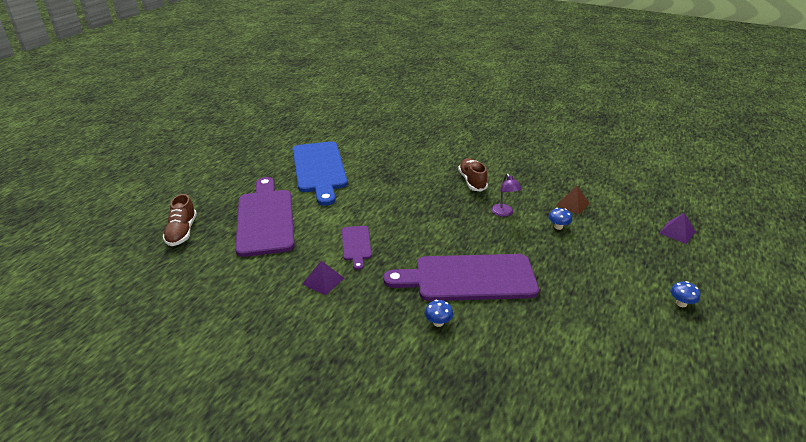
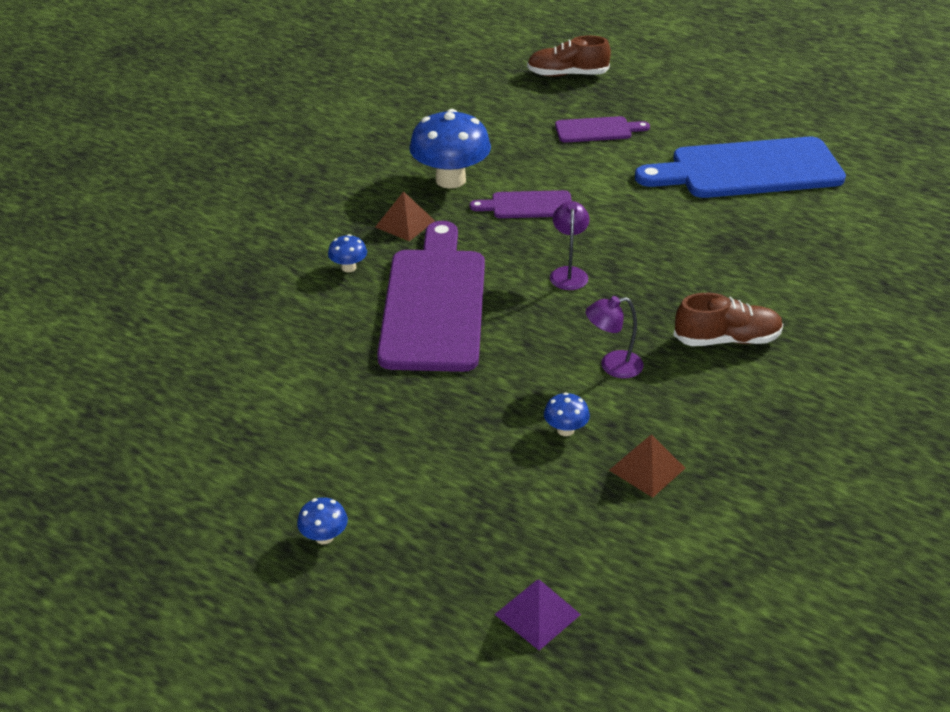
camera: 95 degrees right, 5 degrees up
(265, 219) = (597, 130): purple cutting board -> purple cutting board, size x0.48
(323, 281) = (450, 180): purple pyramid -> blue mushroom
(381, 299) = (405, 224): none -> brown pyramid
(427, 228) = (568, 273): none -> purple lamp

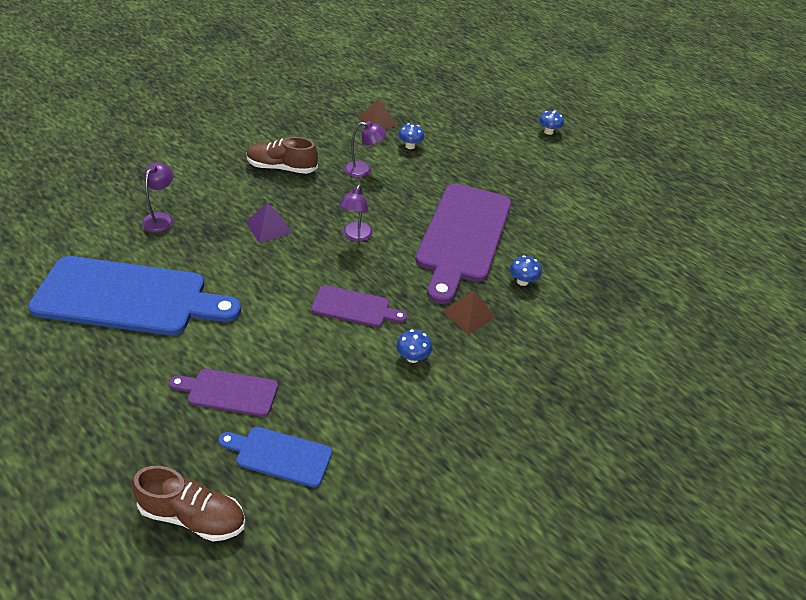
camera: 170 degrees left, 5 degrees up
(450, 180) = (412, 357): blue mushroom -> blue mushroom, size x0.44
(529, 107) = (279, 455): none -> blue cutting board
(537, 614) = (457, 88): purple pyramid -> purple pyramid (269, 227)
(803, 242) = (161, 218): none -> purple lamp

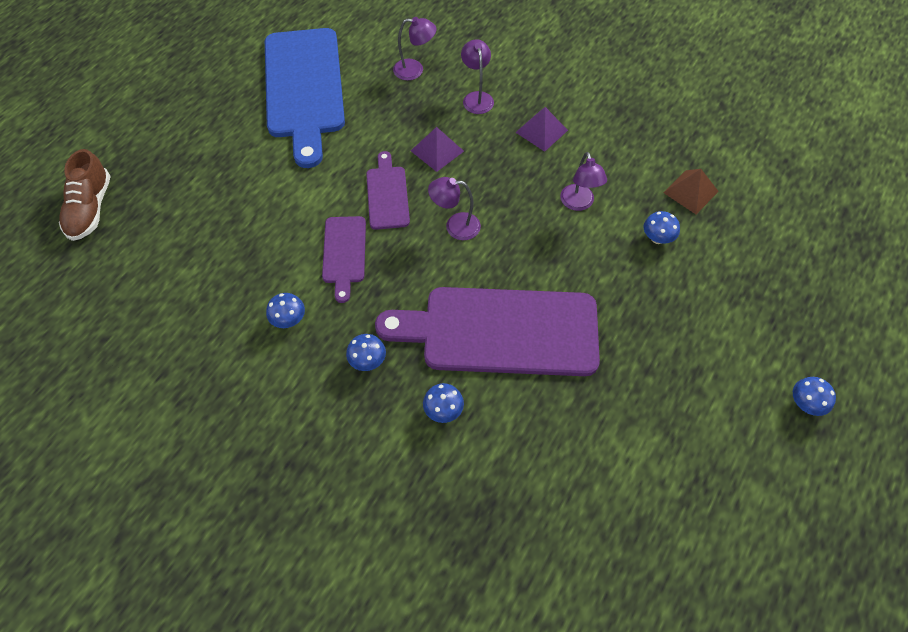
camera: 80 degrees right, 15 degrees up
(222, 191) = (477, 97): none -> purple lamp
(228, 392) = (213, 190): purple cutting board -> purple cutting board (387, 194)
(279, 455) = (153, 246): blue cutting board -> none
(282, 168) = (541, 131): brown shoe -> purple pyramid
(469, 314) = (367, 361): brown pyramid -> blue mushroom

